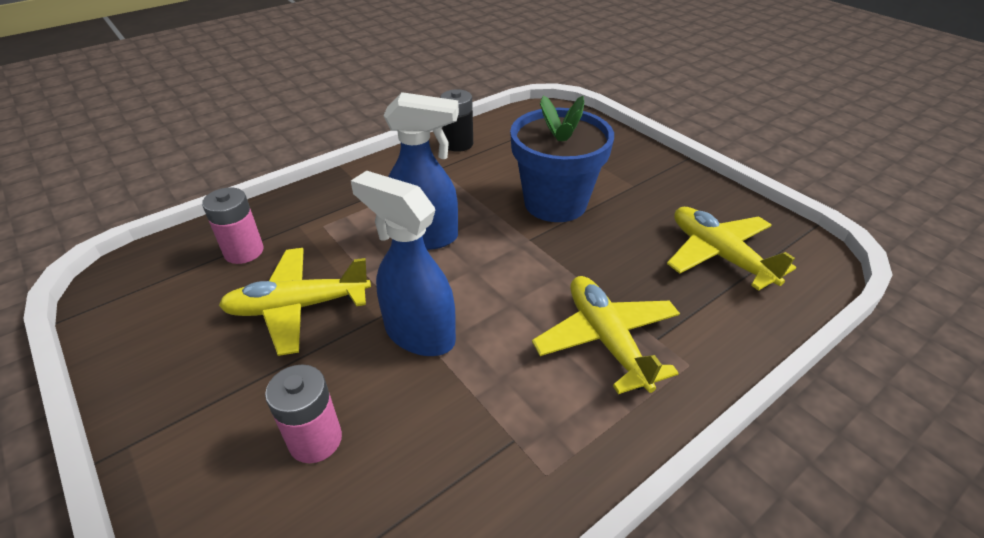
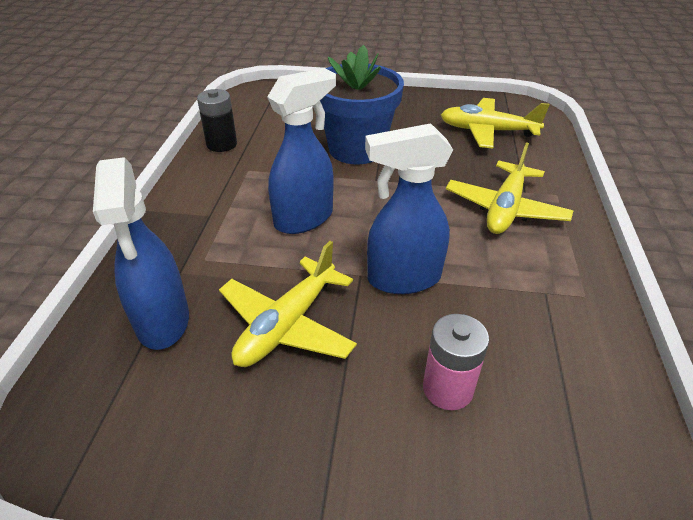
camera: 45 degrees left, 0 degrees up
(244, 251) = (163, 322): pink battery -> blue spray bottle
(606, 340) = (505, 208): yellow plane -> yellow plane turned 90 degrees counterclockwise

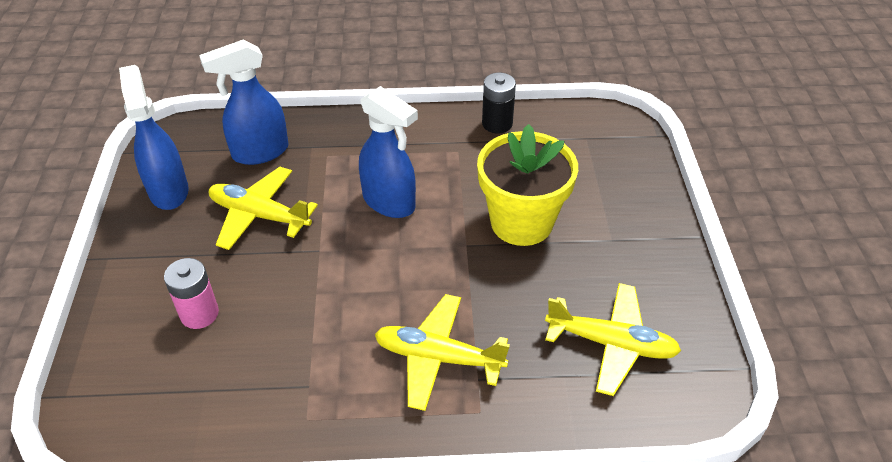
camera: 80 degrees right, 5 degrees up
(356, 149) = (521, 222): blue flower pot -> yellow flower pot
(403, 278) = (316, 278): blue spray bottle -> blue spray bottle (169, 191)
(487, 131) = (611, 344): yellow plane -> yellow plane turned 105 degrees clockwise

